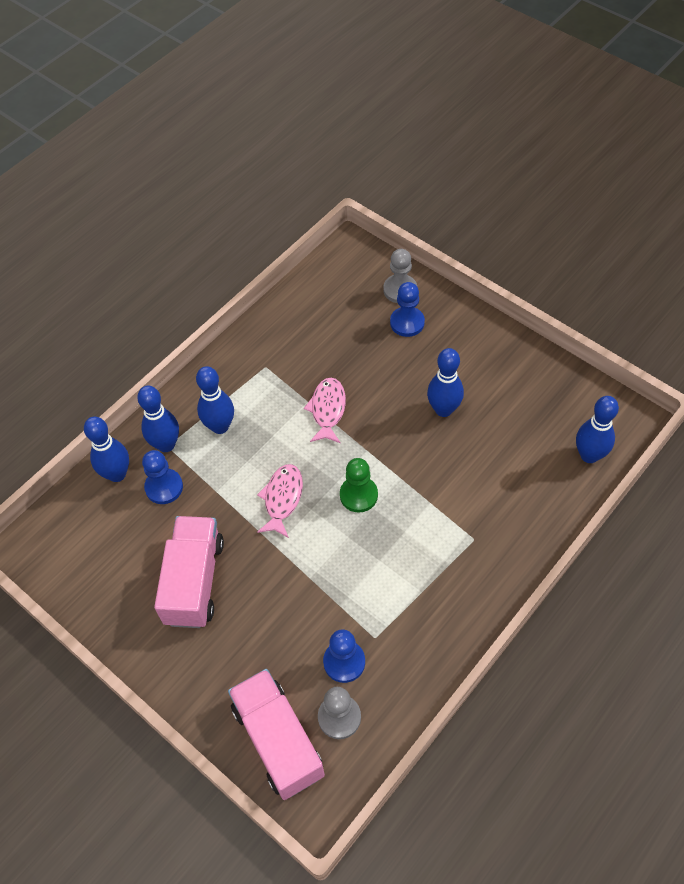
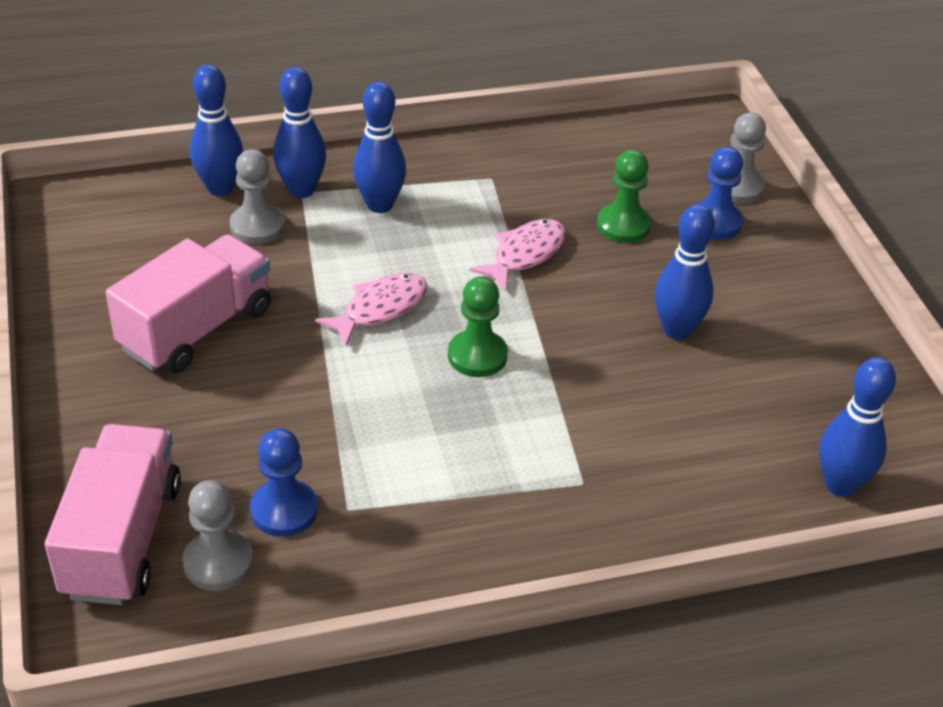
camera: 30 degrees right, 15 degrees down
(164, 487) = (257, 226): blue pawn -> grey pawn
(362, 355) = (623, 225): none -> green pawn

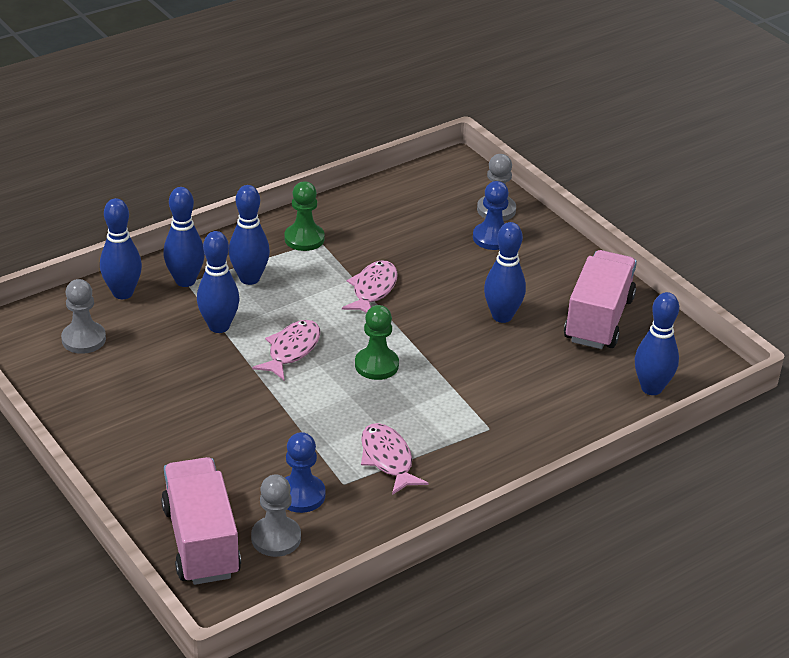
camera: 20 degrees left, 5 degrees down
(196, 329) = (167, 395): pink truck -> pink truck (598, 319)
(257, 226) = (168, 314): grey pawn -> grey pawn (84, 339)
(309, 256) = (219, 326): none -> blue bowling pin
(423, 490) = (387, 459): none -> pink fish
(623, 225) = (431, 254): green pawn -> green pawn (304, 239)

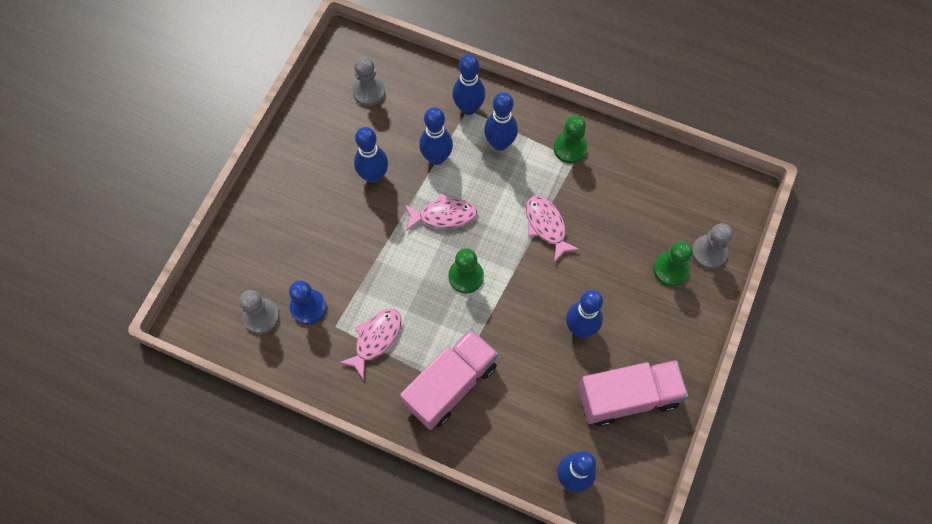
camera: 60 degrees right, 30 degrees up
(123, 293) = (429, 82): blue bowling pin -> blue bowling pin (373, 176)
(201, 541) = (233, 276): pink truck -> pink truck (450, 385)
(373, 289) = (546, 226): pink fish -> pink fish turned 105 degrees counterclockwise
(492, 238) = (670, 269): blue pawn -> green pawn

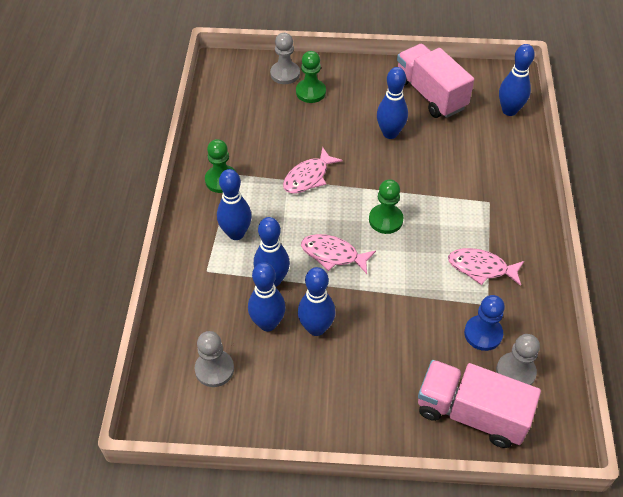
camera: 110 degrees left, 15 degrees down
(444, 215) = (333, 254): pink fish -> pink fish turned 45 degrees counterclockwise
(450, 385) = (488, 202): pink truck -> pink truck (471, 413)
(468, 108) = (204, 270): blue bowling pin -> blue bowling pin (268, 323)

